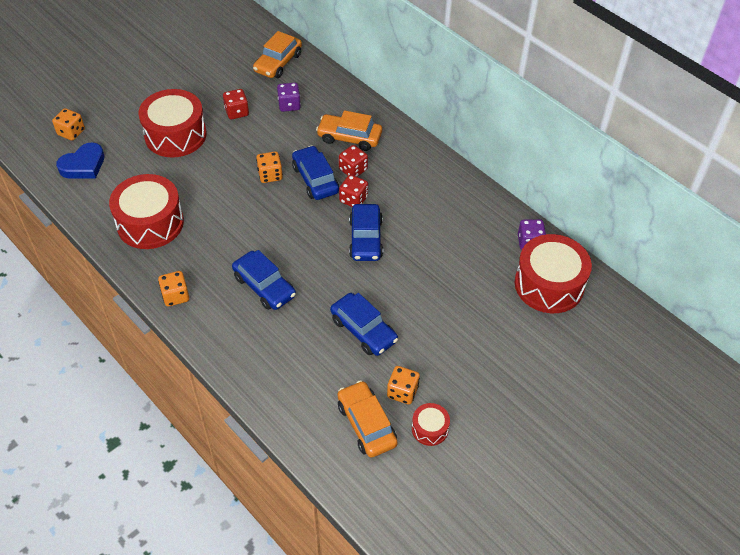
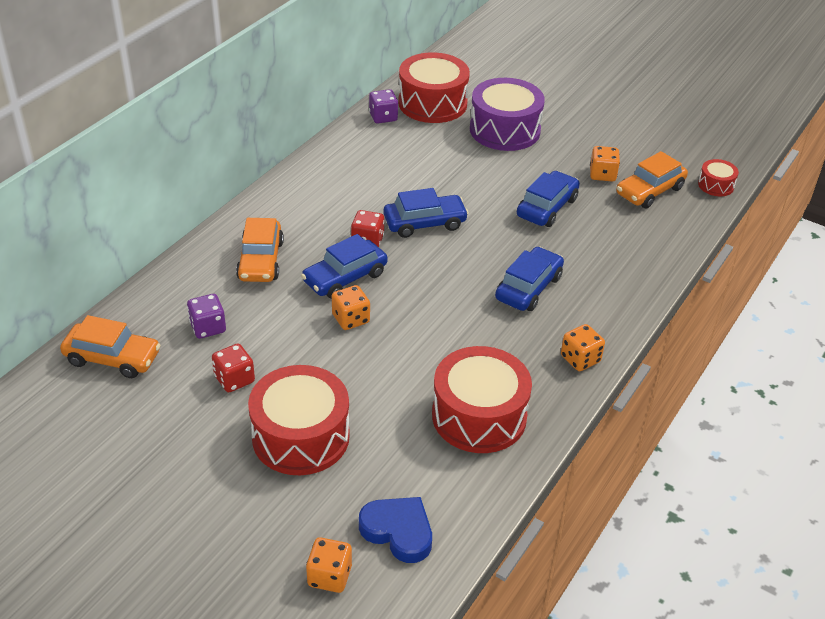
camera: 105 degrees left, 10 degrees down
(353, 170) = (318, 249): red dice -> none
(430, 429) = (630, 155): red drum -> red drum (716, 185)
(493, 331) = (504, 130): none -> purple drum

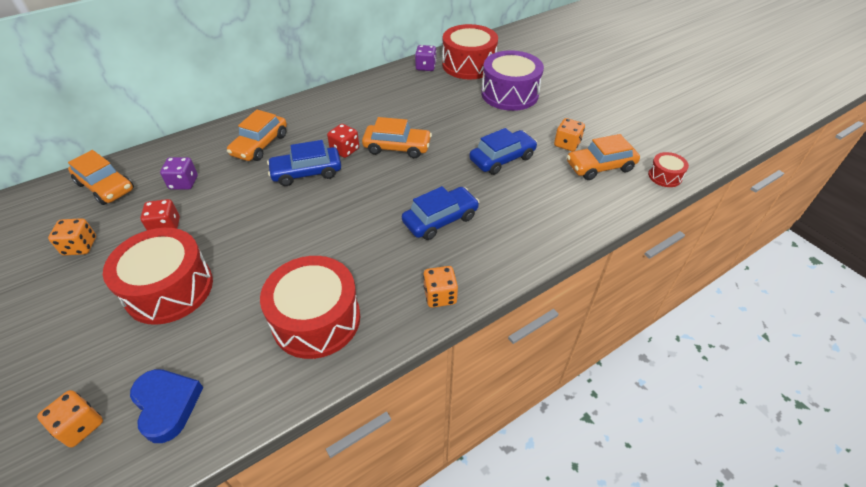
camera: 25 degrees right, 5 degrees up
(351, 319) = (284, 205): orange dice -> orange dice (80, 246)
(425, 223) = (397, 147): blue car -> orange car

